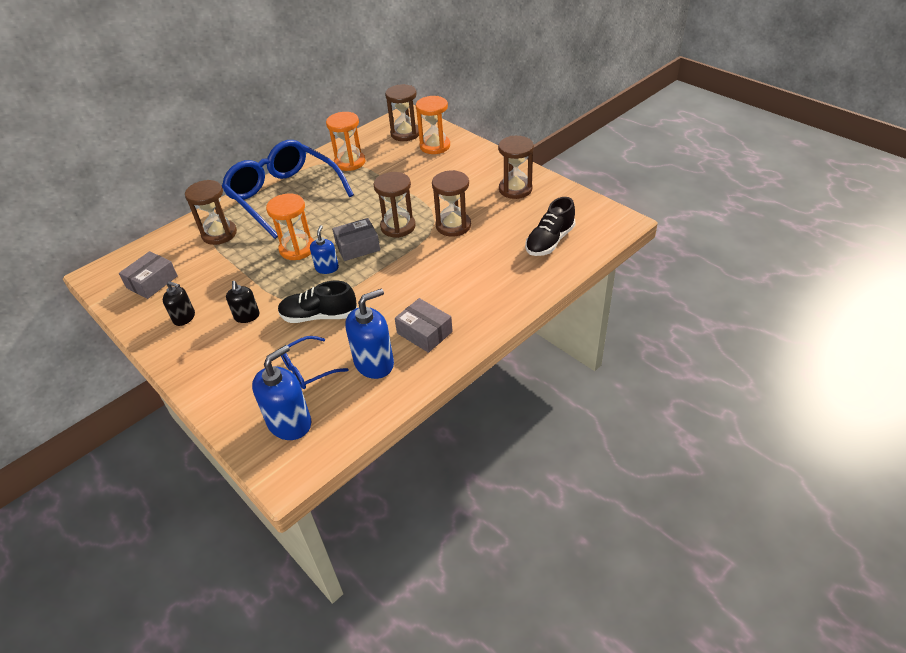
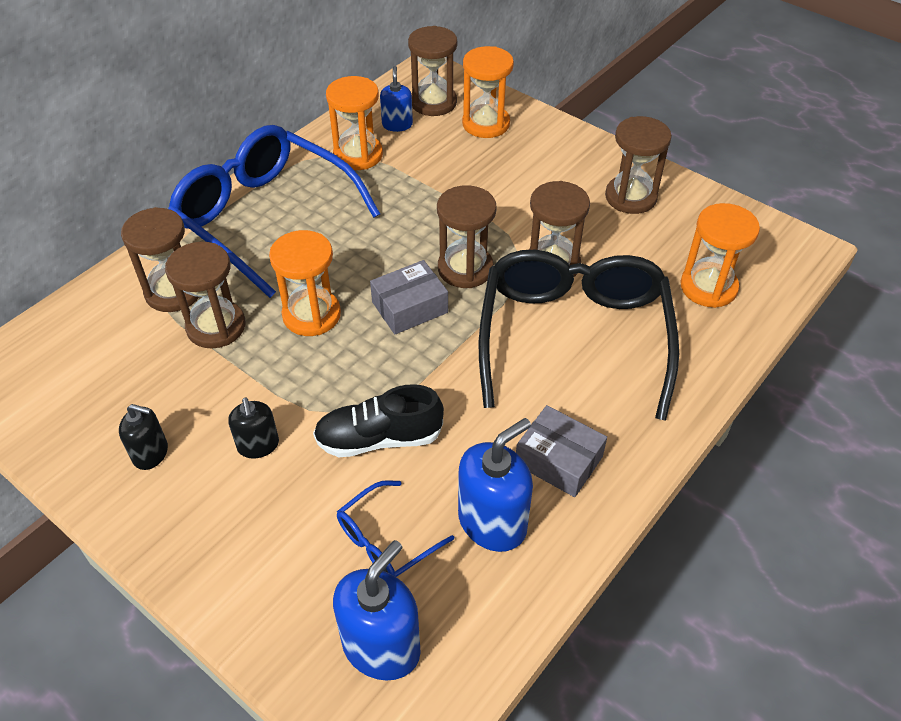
camera: 10 degrees left, 5 degrees up
(152, 282) = (78, 387): grey box -> none
(239, 253) = (216, 326): none -> brown hourglass
(327, 268) = (369, 348): blue soap dispenser -> blue soap dispenser (397, 125)
(454, 266) = (573, 336): none -> black glasses
(549, 241) = (708, 287): black shoe -> orange hourglass

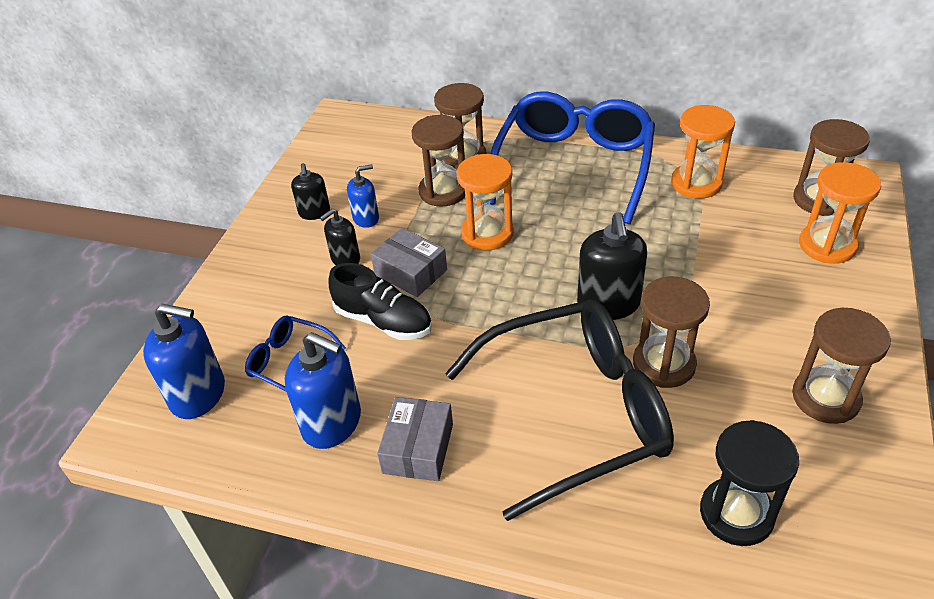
camera: 70 degrees right, 5 degrees down
(379, 438) = (383, 321): black shoe -> black shoe turned 150 degrees clockwise
(397, 125) = (761, 190): blue soap dispenser -> blue soap dispenser (366, 218)
(409, 307) = (535, 286): grey box -> grey box (410, 272)
(465, 269) = (608, 304): brown hourglass -> black soap dispenser
(708, 287) = (736, 513): orange hourglass -> black hourglass

